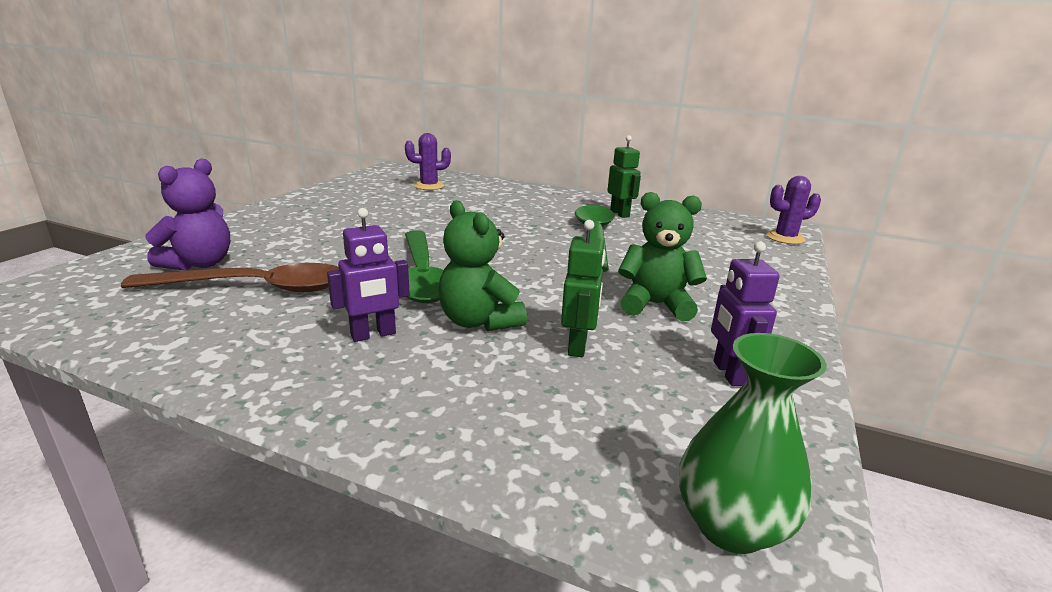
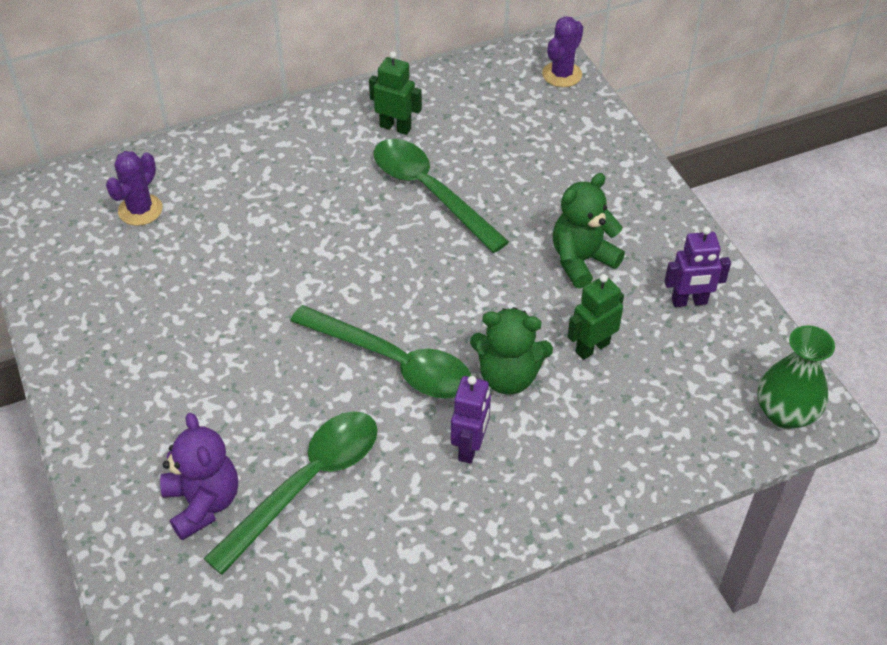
camera: 45 degrees left, 25 degrees up
(255, 288) = (307, 483): brown spoon -> green spoon
(578, 346) = (592, 347): green robot -> green robot turned 90 degrees counterclockwise
(728, 373) = (689, 301): purple robot -> purple robot turned 45 degrees counterclockwise

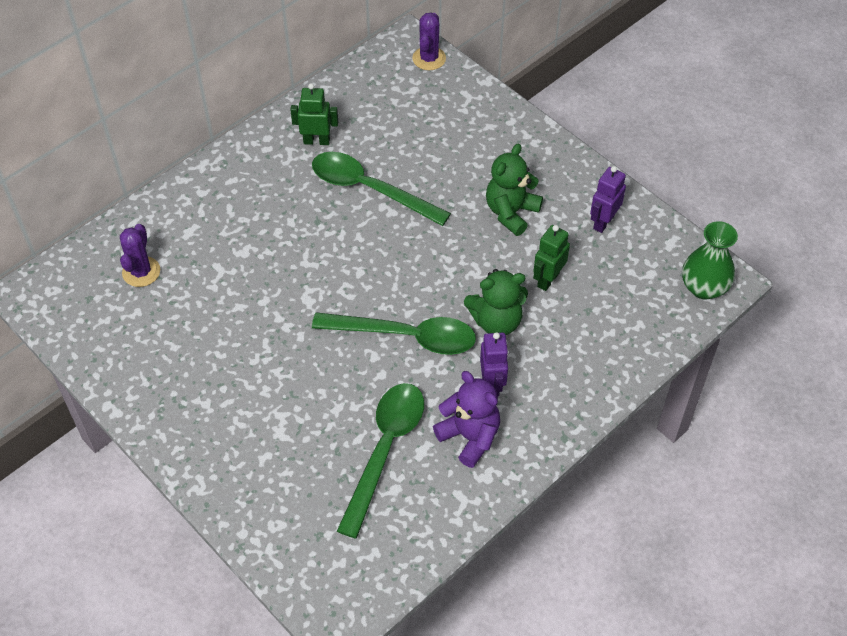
camera: 20 degrees left, 5 degrees up
(203, 503) = (314, 490): purple teddy bear -> purple teddy bear (469, 437)
(689, 301) = (603, 222): purple robot -> purple robot turned 150 degrees clockwise

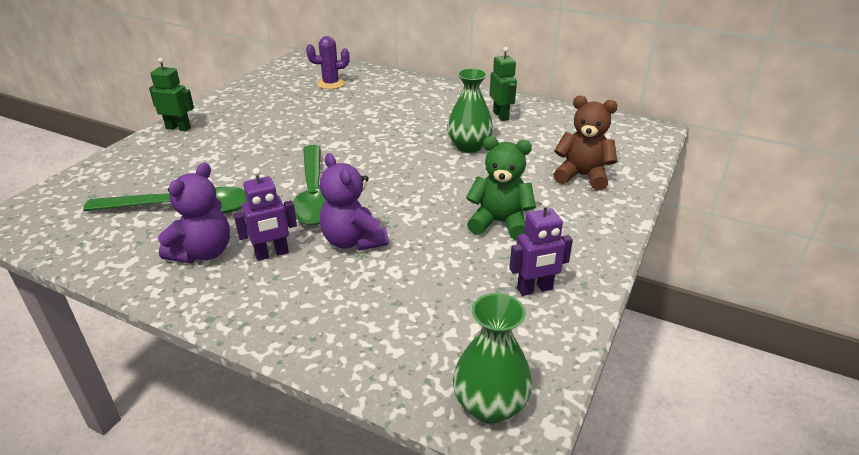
camera: 70 degrees right, 20 degrees down
(370, 189) = (469, 146): green spoon -> green vase
(429, 58) = (646, 143): purple cactus -> none
(464, 128) = (582, 176): none -> brown teddy bear
(496, 321) = (353, 241): green teddy bear -> purple teddy bear
(548, 279) = (425, 264): green robot -> green robot (178, 128)
(603, 222) = (535, 289): purple robot -> purple robot turned 150 degrees clockwise

